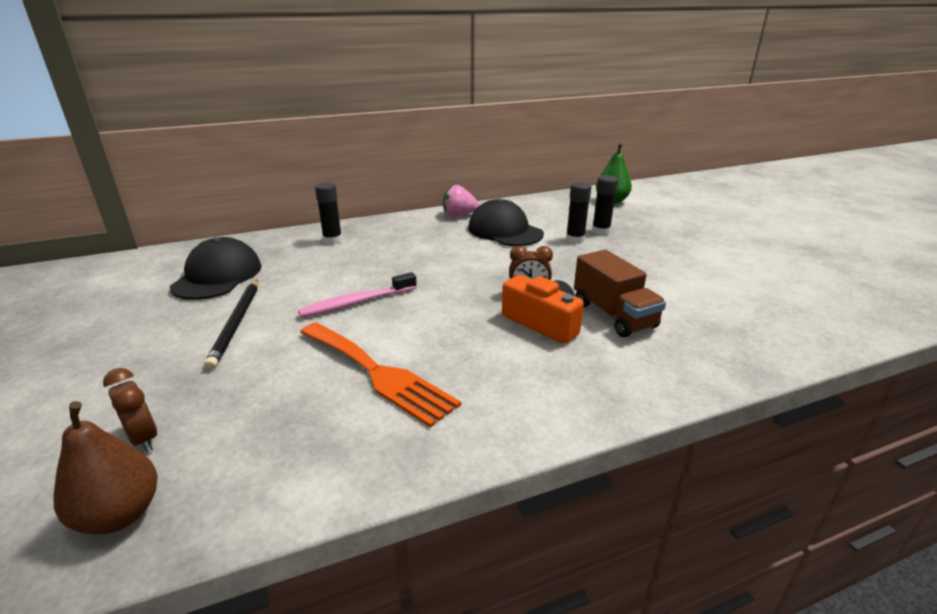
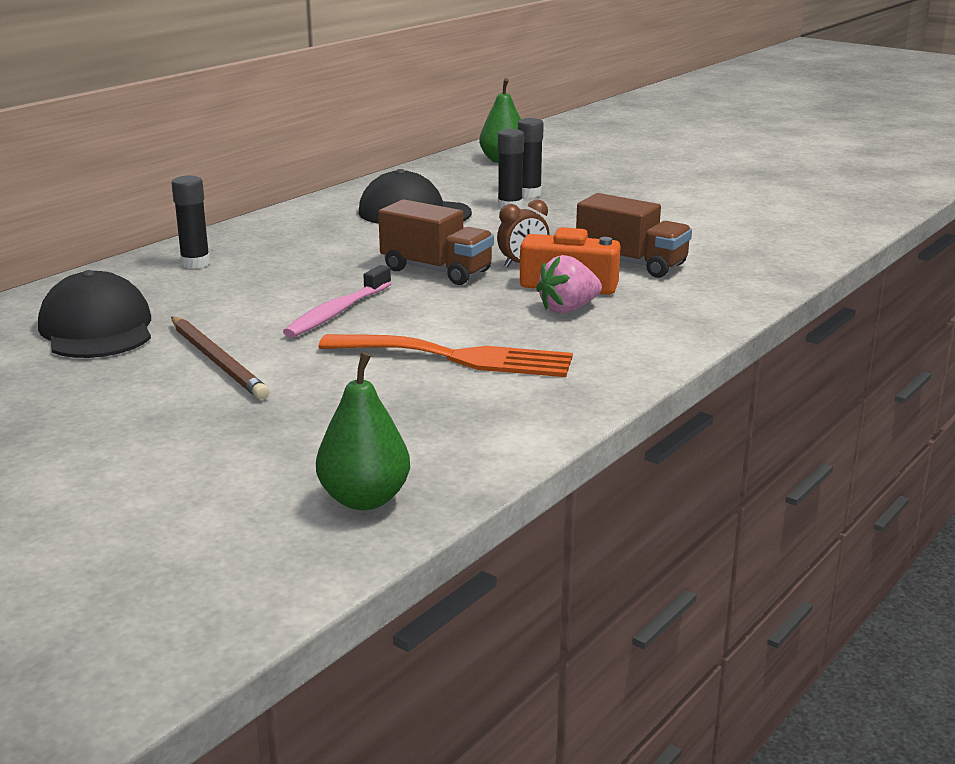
camera: 30 degrees left, 5 degrees down
(120, 515) = (364, 499): brown pear -> green pear
(144, 439) = (289, 458): brown clock -> none
(236, 323) = (217, 361): black pencil -> brown pencil
(459, 215) = (328, 207): pink strawberry -> pink strawberry (568, 309)
(462, 283) = (436, 270): none -> brown truck

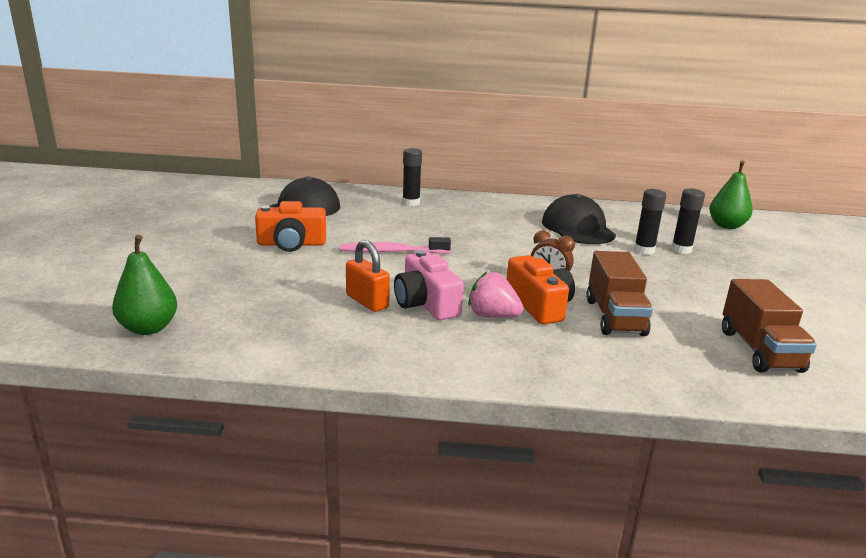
camera: 55 degrees right, 0 degrees up
(217, 361) = (291, 244): brown pencil -> orange camera
(436, 270) = (494, 259): brown truck -> brown truck (759, 350)
(457, 357) = (367, 301): orange fork -> orange padlock
(500, 330) = (426, 303): none -> pink camera

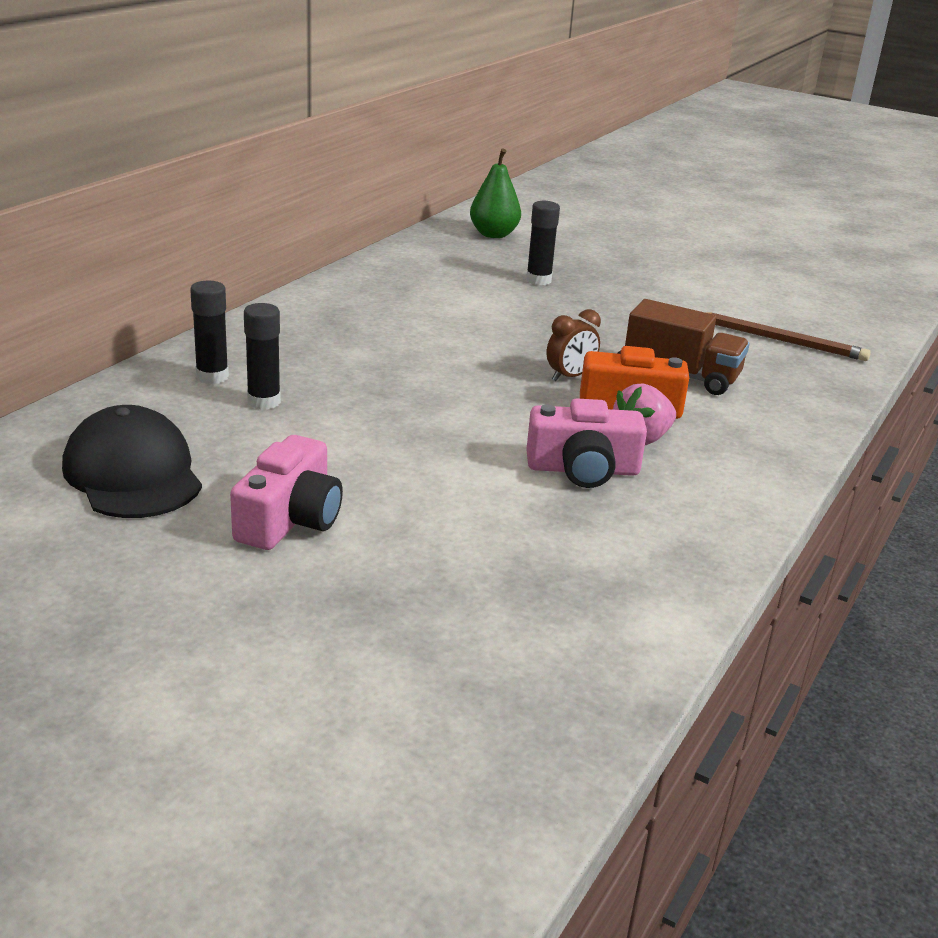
camera: 65 degrees left, 5 degrees up
(148, 328) = (531, 718): green pear -> none
(291, 244) = (290, 519): orange camera -> pink camera
(367, 301) = (552, 508): orange padlock -> none
(391, 252) = (397, 446): pink toothbrush -> none
(577, 228) = (427, 305): black cap -> none
(644, 250) = (525, 298): black glue stick -> black glue stick (264, 402)
(759, 350) = (780, 340): brown truck -> brown pencil

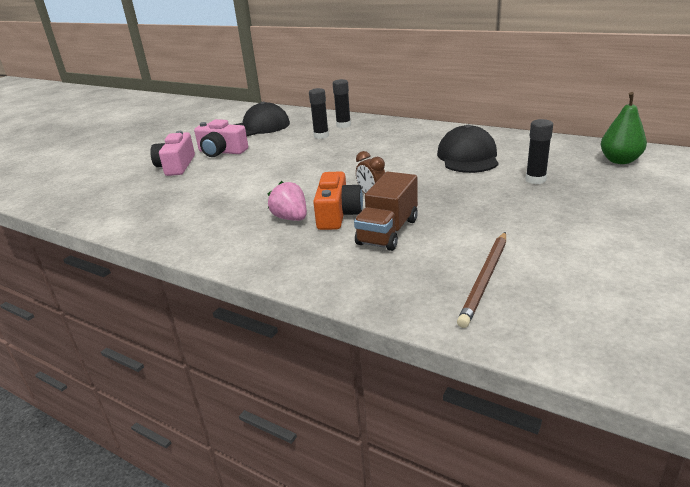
camera: 95 degrees right, 0 degrees up
(444, 302) = (468, 157): none -> black cap
(583, 469) = (255, 203): pink camera -> pink camera (176, 166)

